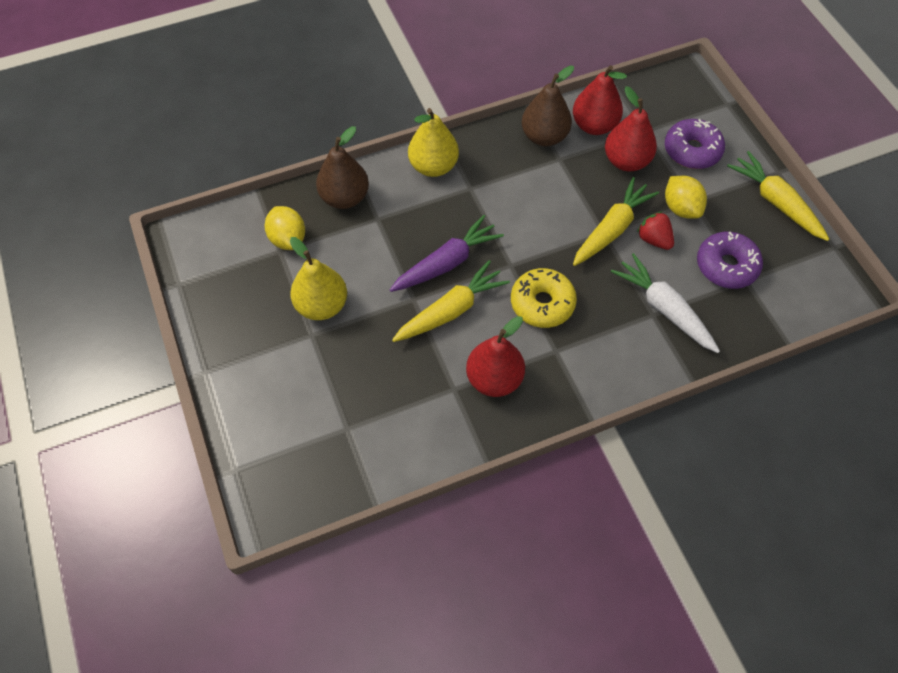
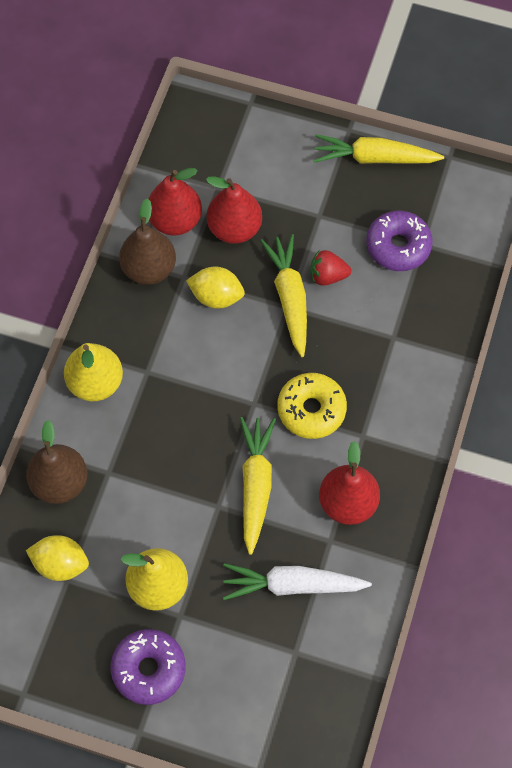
camera: 50 degrees left, 5 degrees up
(447, 263) = (206, 451): purple carrot -> none
(664, 308) = (395, 324): white carrot -> white carrot (292, 585)
(681, 208) = (317, 230): yellow lemon -> yellow lemon (216, 296)
(692, 151) = (270, 171): purple donut -> purple donut (149, 669)

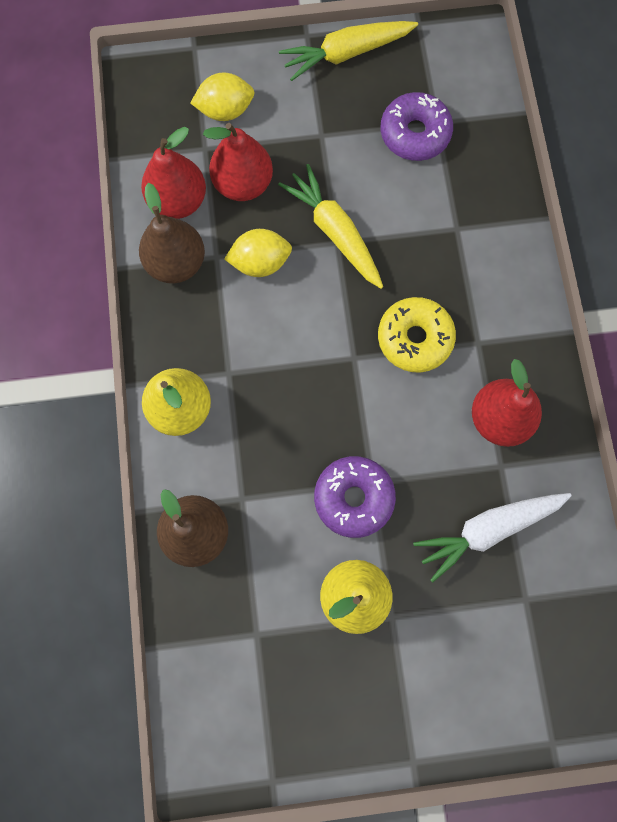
camera: 25 degrees left, 10 degrees up
(61, 564) = (241, 620): yellow lemon -> yellow lemon (225, 110)
(149, 669) = (389, 689): purple donut -> purple donut (353, 498)
(255, 485) = (399, 442): yellow carrot -> none
(327, 276) = (361, 193): red strawberry -> none

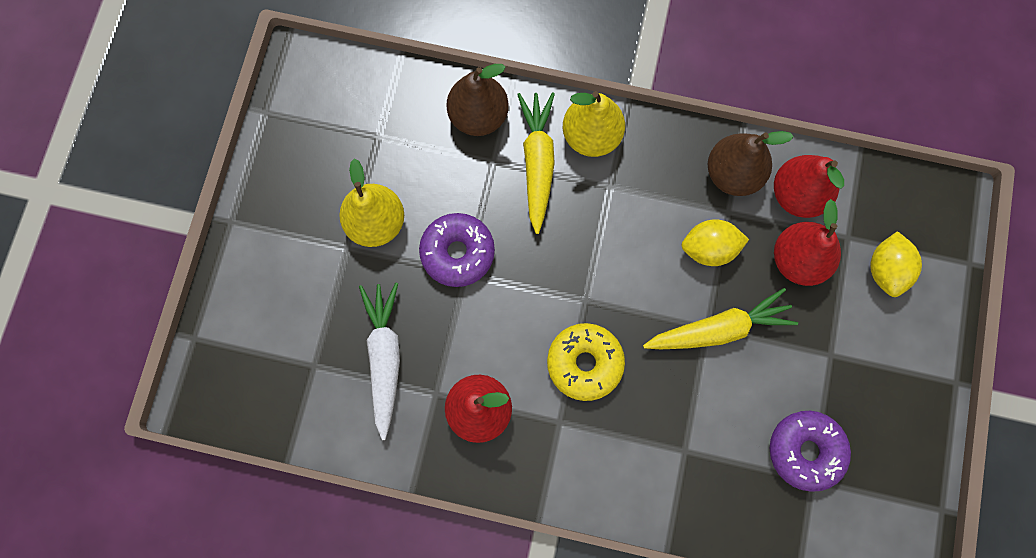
camera: 110 degrees right, 0 degrees up
(260, 262) = (709, 249): yellow lemon -> yellow lemon turned 75 degrees clockwise
(346, 54) = (922, 415): yellow carrot -> yellow carrot (537, 162)

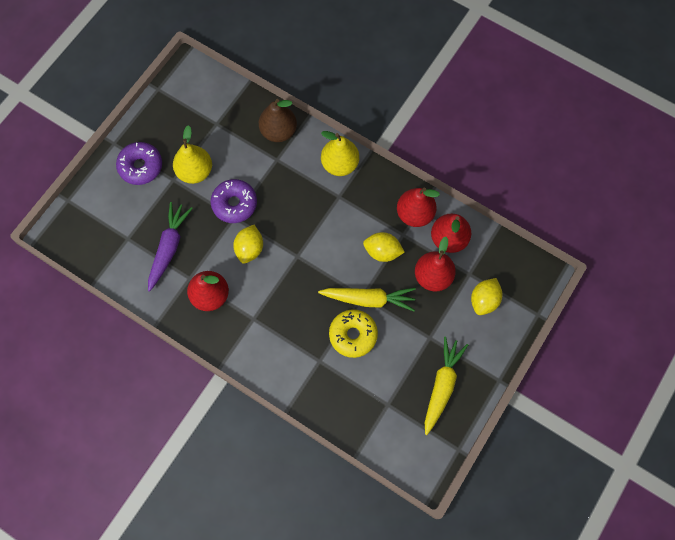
camera: 20 degrees right, 5 degrees down
(384, 357) = (169, 247): white carrot -> purple carrot
(509, 315) = (249, 249): none -> yellow lemon
(537, 162) = (302, 169): yellow carrot -> yellow carrot (442, 385)
(584, 363) = (282, 291): yellow donut -> yellow donut (353, 335)
(733, 174) = (415, 214): brown pear -> red pear
(805, 451) = (390, 386): purple donut -> purple donut (141, 166)

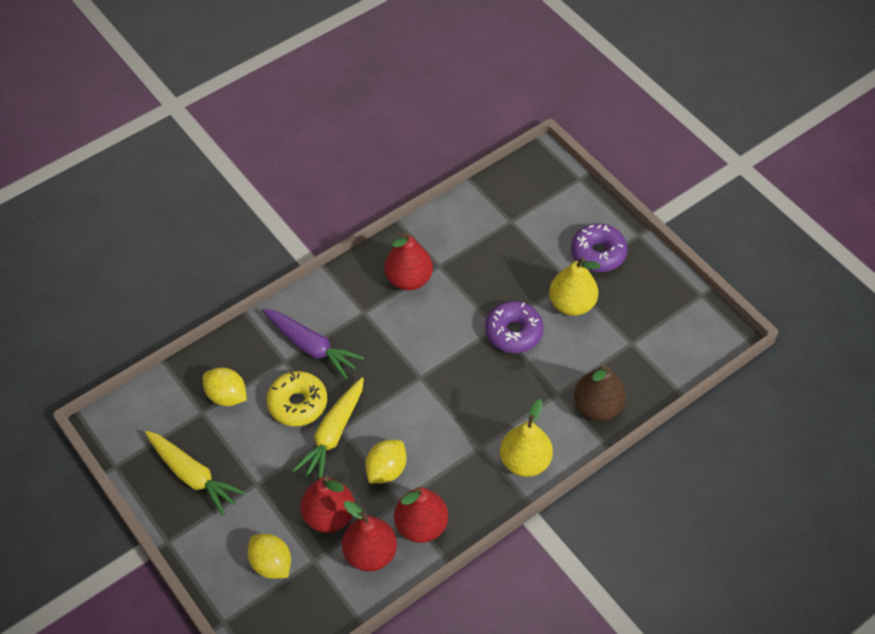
camera: 110 degrees right, 15 degrees down
(169, 247) = (483, 256): purple carrot -> purple carrot (311, 347)
(249, 249) = (449, 332): yellow lemon -> yellow lemon (227, 396)

